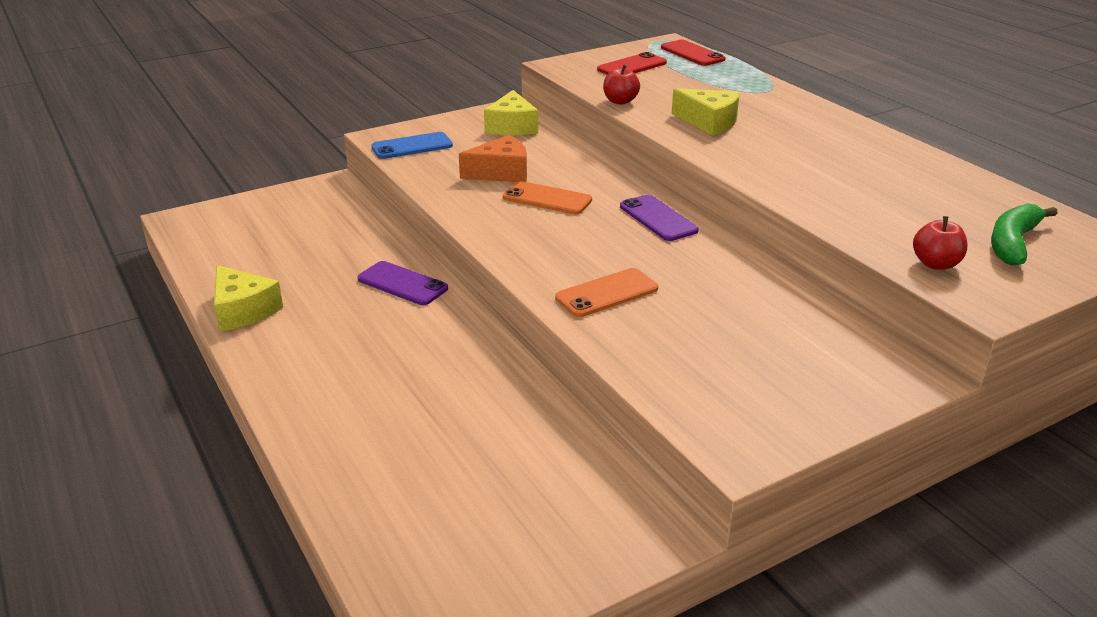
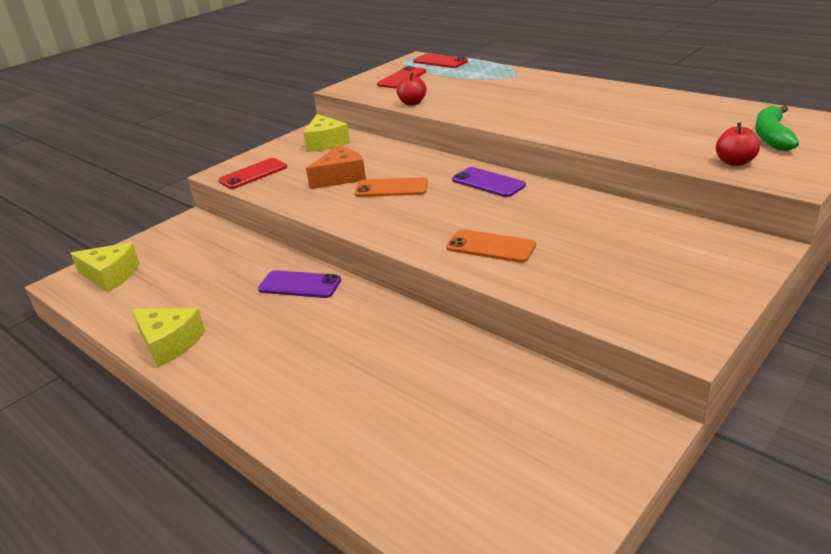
camera: 15 degrees left, 0 degrees up
(412, 146) = (253, 174): blue phone -> red phone
(607, 293) = (490, 247): orange phone -> orange phone turned 75 degrees clockwise
(709, 122) = (491, 104): yellow cheese -> yellow cheese (111, 275)

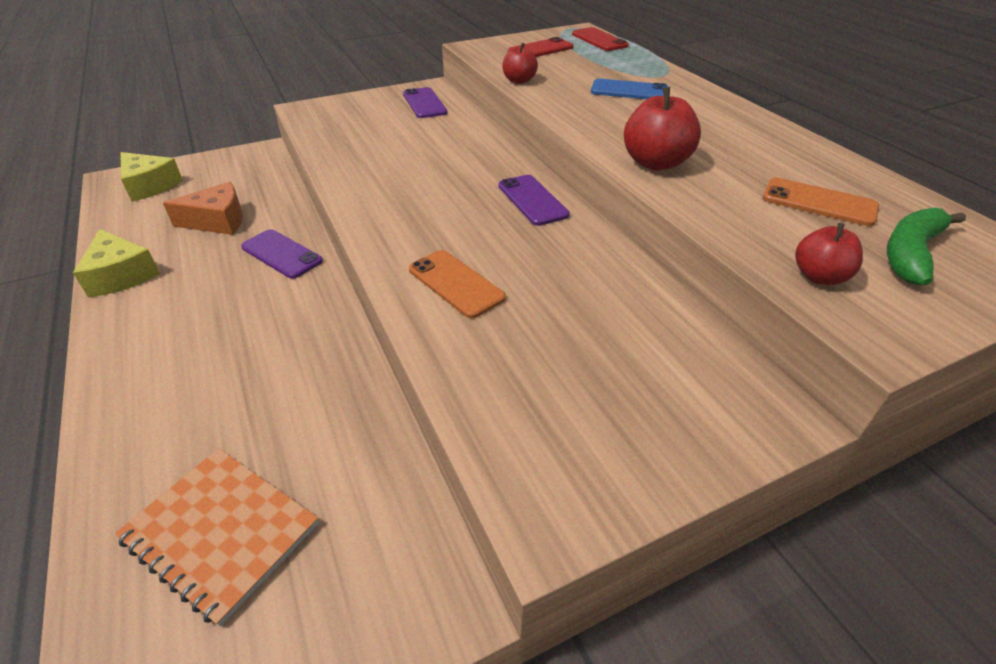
camera: 20 degrees right, 10 degrees up
(253, 174) = (327, 118): red phone -> none
(326, 142) = (424, 103): yellow cheese -> purple phone
(341, 177) = (398, 147): orange cheese -> orange cheese (218, 221)
(391, 188) = (431, 175): orange phone -> orange phone (819, 202)
(455, 454) = (221, 532): none -> orange notebook
(503, 90) = (629, 91): none -> blue phone
(572, 129) = (655, 163): none -> red apple

